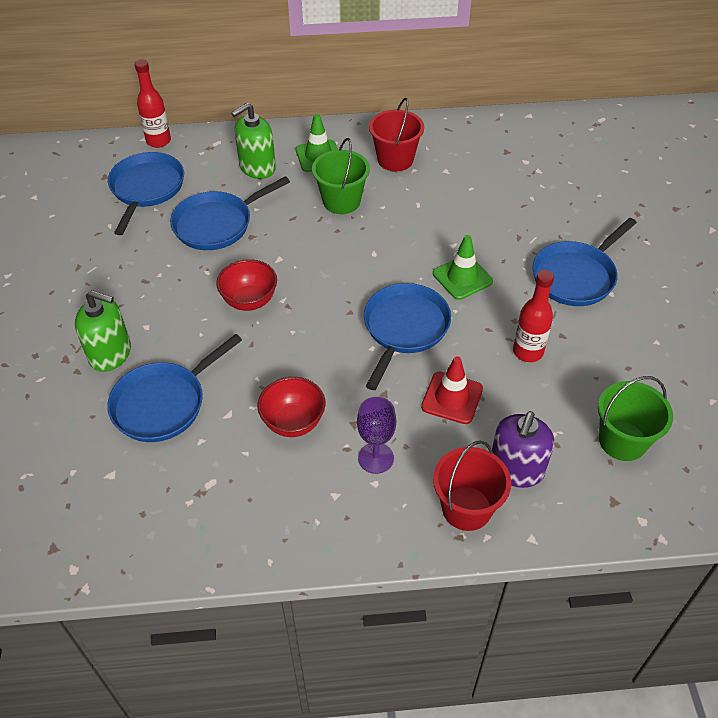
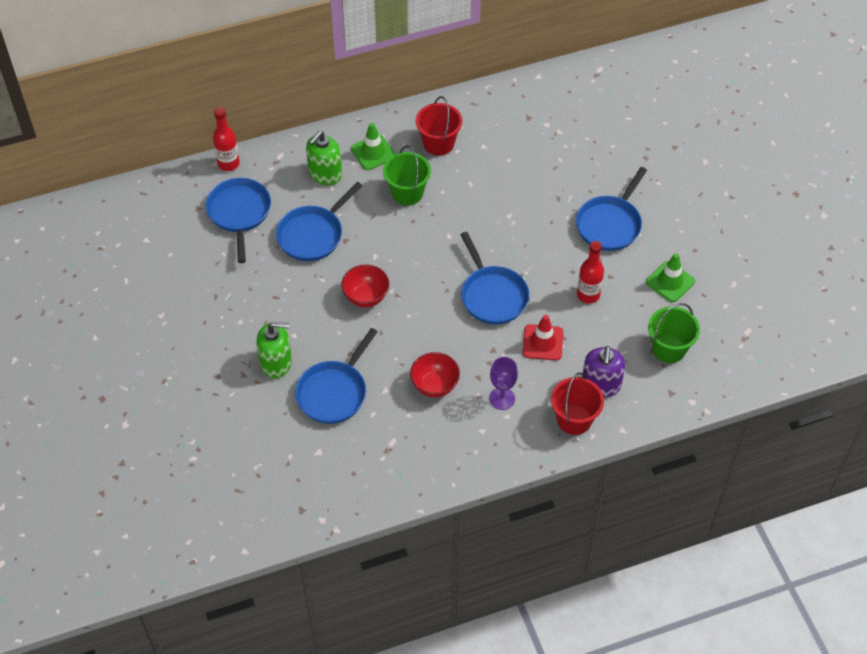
camera: 15 degrees left, 5 degrees up
(404, 329) = (492, 295): blue pan -> blue pan turned 150 degrees clockwise
(462, 277) = (524, 243): green traffic cone -> green traffic cone (670, 282)

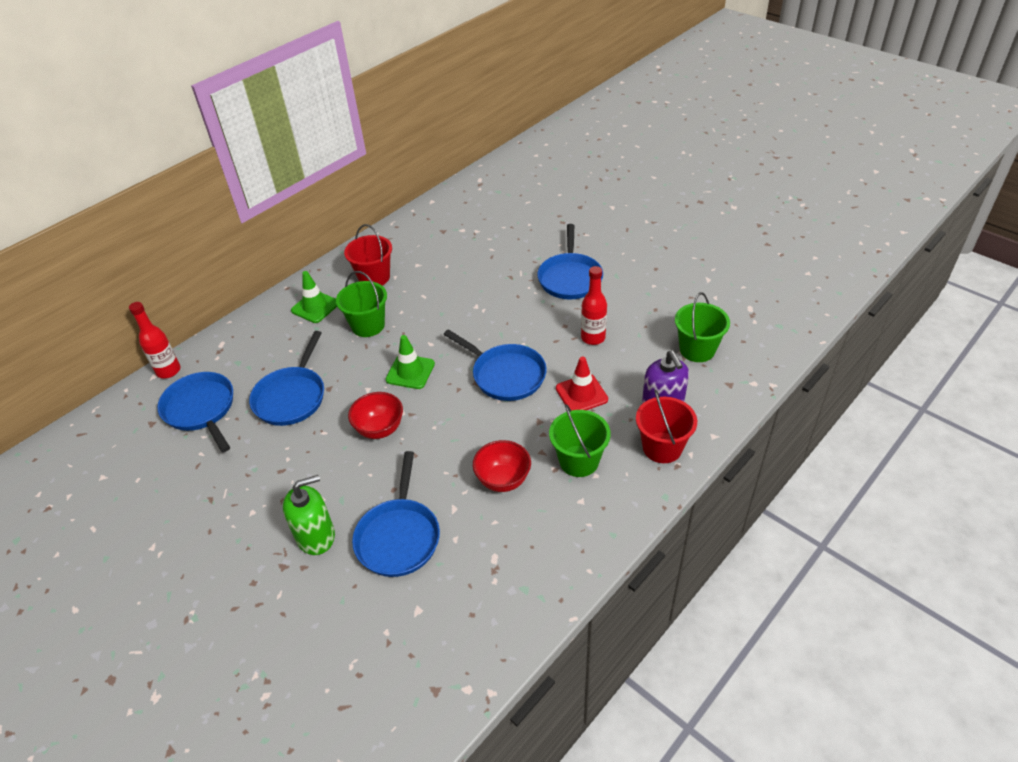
camera: 25 degrees left, 10 degrees down
(325, 174) = (276, 341): green soap dispenser -> none
(502, 398) = (579, 461): purple goblet -> green bucket
(670, 282) = (655, 299): green traffic cone -> green traffic cone (410, 372)

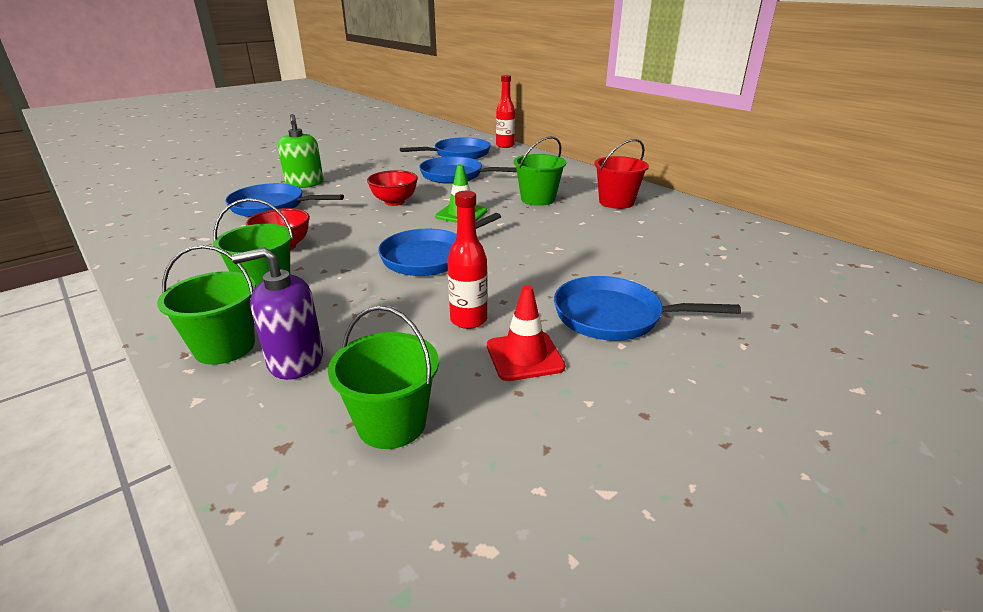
camera: 95 degrees right, 15 degrees down
(315, 307) = (571, 181): green traffic cone -> none
(581, 394) = (366, 299): red traffic cone -> red traffic cone (524, 356)
(662, 447) = (225, 347): red bucket -> green bucket

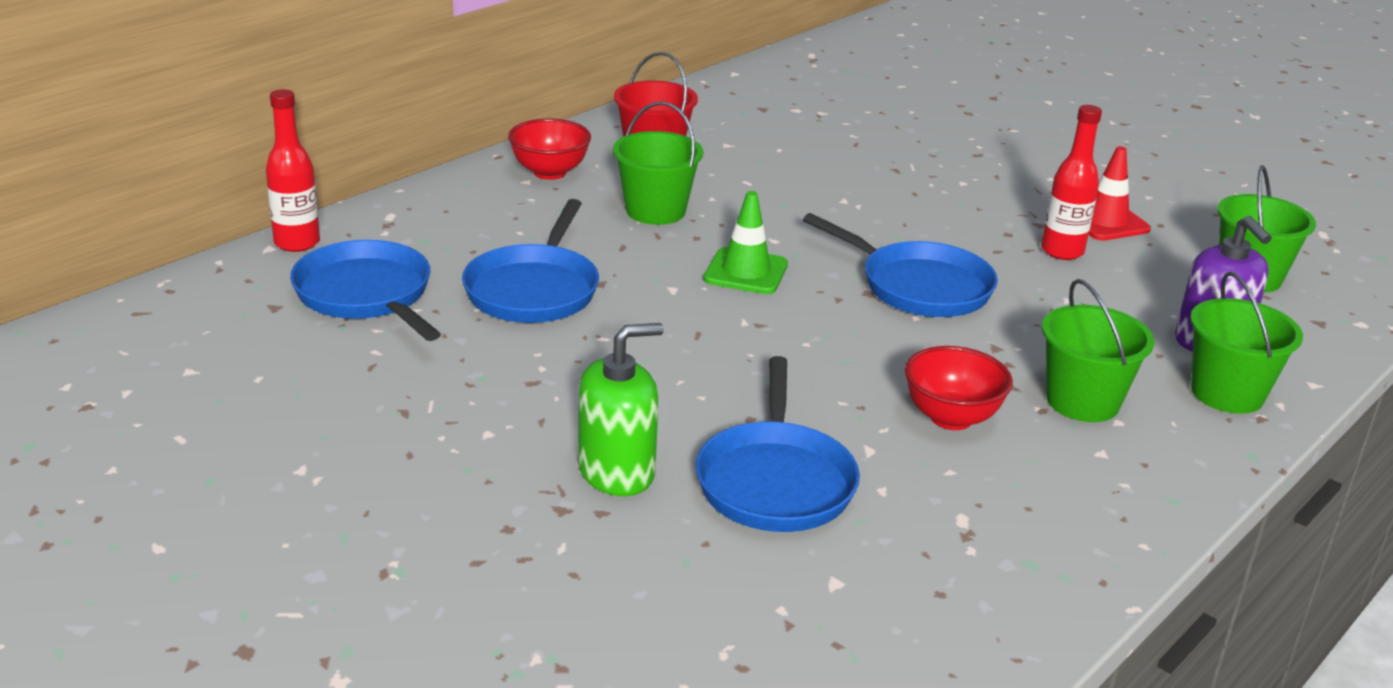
camera: 100 degrees left, 0 degrees up
(394, 202) = (707, 340): red bowl -> red bowl (549, 172)
(614, 316) = (1000, 178): blue pan -> none

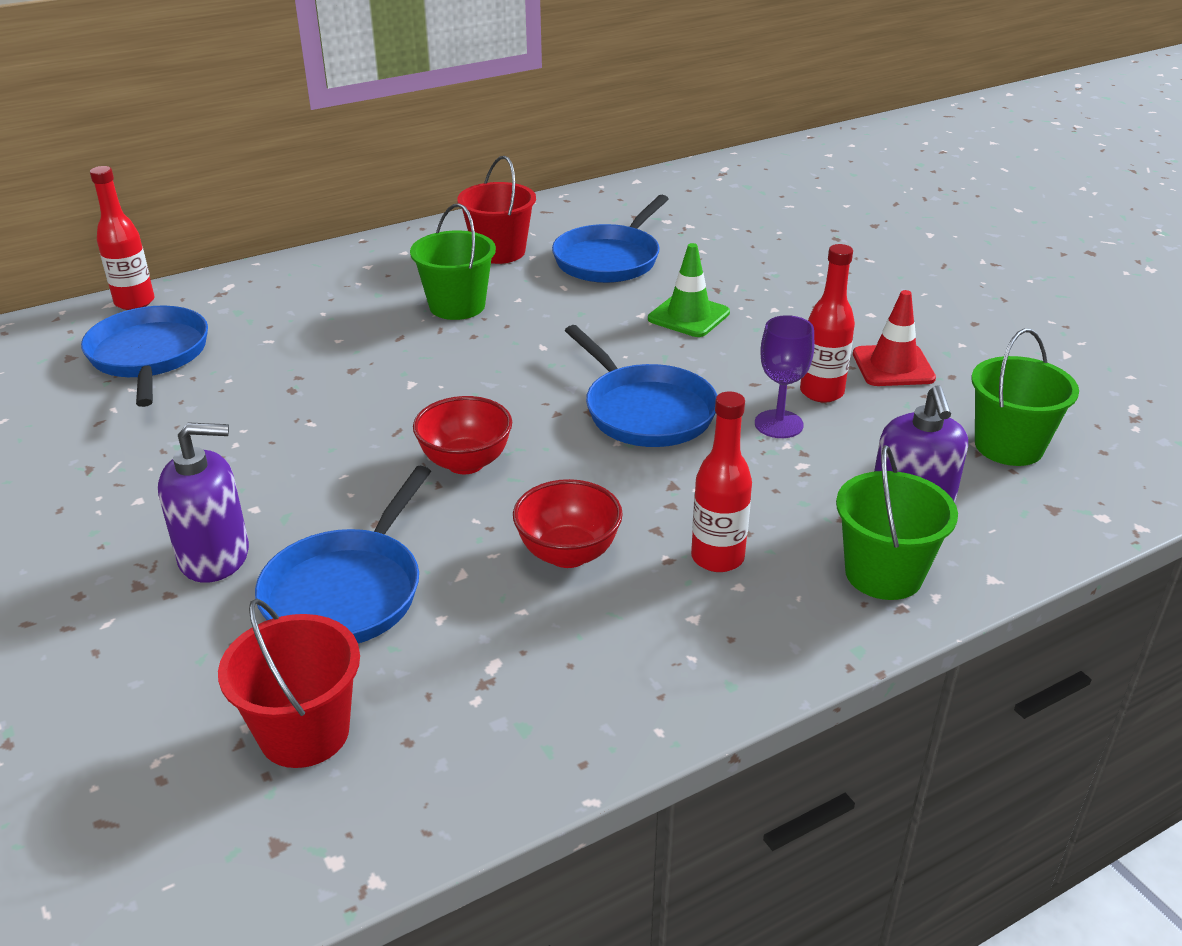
camera: 20 degrees right, 5 degrees up
(534, 289) = (290, 368): blue pan -> blue pan (609, 259)
(549, 172) = (394, 260): red bowl -> red bowl (465, 462)
(617, 472) = (214, 556): green soap dispenser -> purple soap dispenser
(746, 272) = (491, 375): green traffic cone -> green traffic cone (688, 316)
(841, 604) = (304, 732): none -> red bucket
(1046, 283) = (778, 424): none -> purple goblet
(1082, 401) = (717, 558): green bucket -> red bottle

